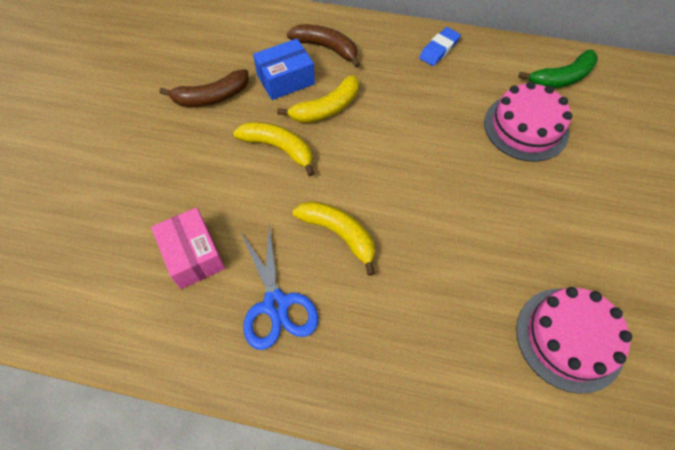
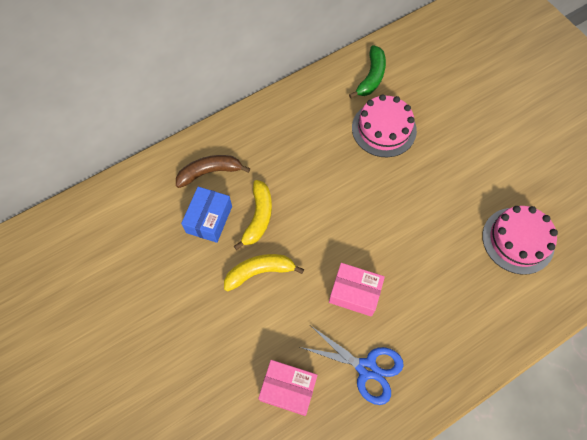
camera: 45 degrees left, 5 degrees up
(211, 97) = (173, 276): brown banana -> none
(339, 234) = (354, 293): yellow banana -> pink box
(439, 49) = (282, 114): blue eraser -> none

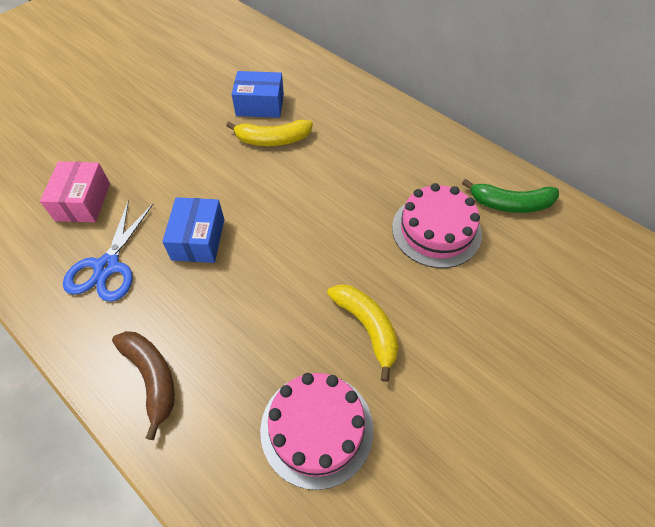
camera: 75 degrees right, 10 degrees down
(210, 172) = (313, 94): brown banana -> brown banana (152, 378)
(259, 272) = (210, 154): yellow banana -> yellow banana (367, 327)
(354, 293) = (198, 239): pink box -> blue box

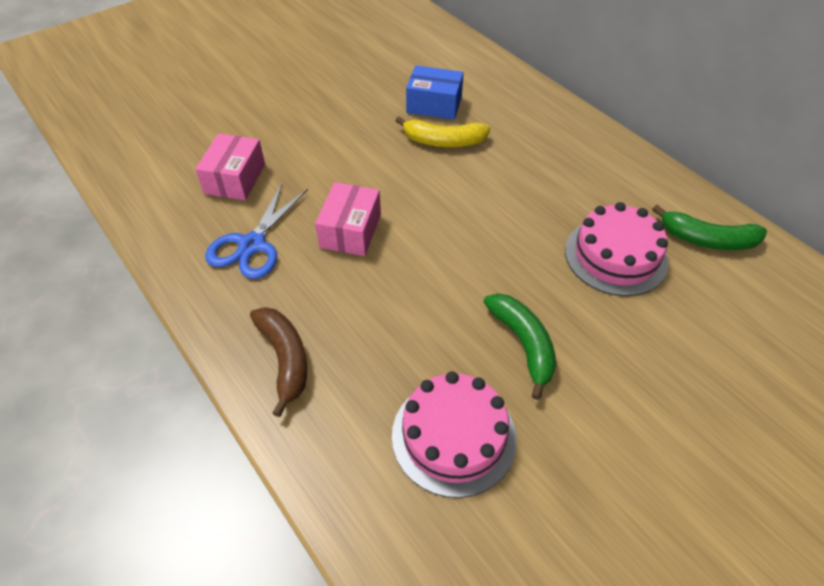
camera: 10 degrees right, 5 degrees down
(198, 239) = (350, 231): blue box -> pink box
(367, 327) = (523, 344): yellow banana -> green banana

